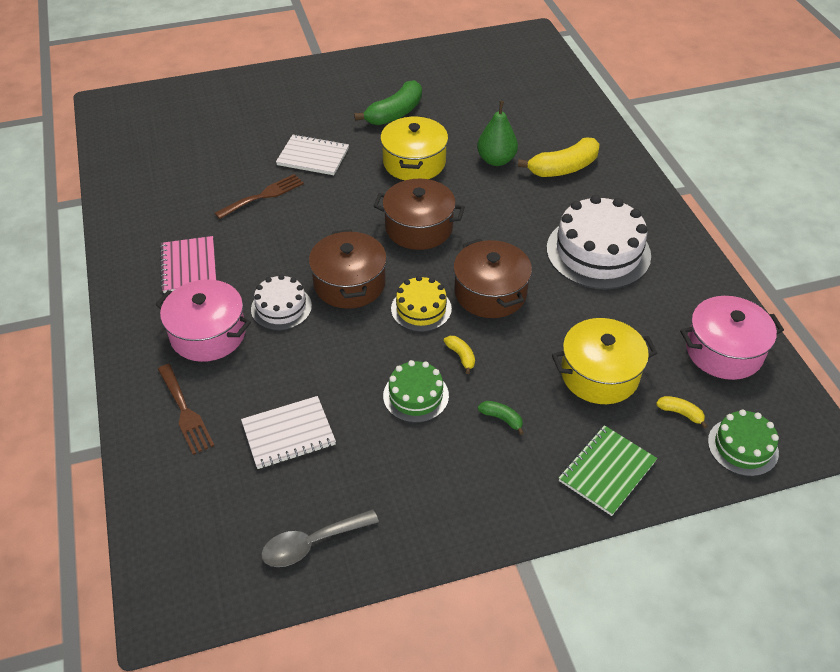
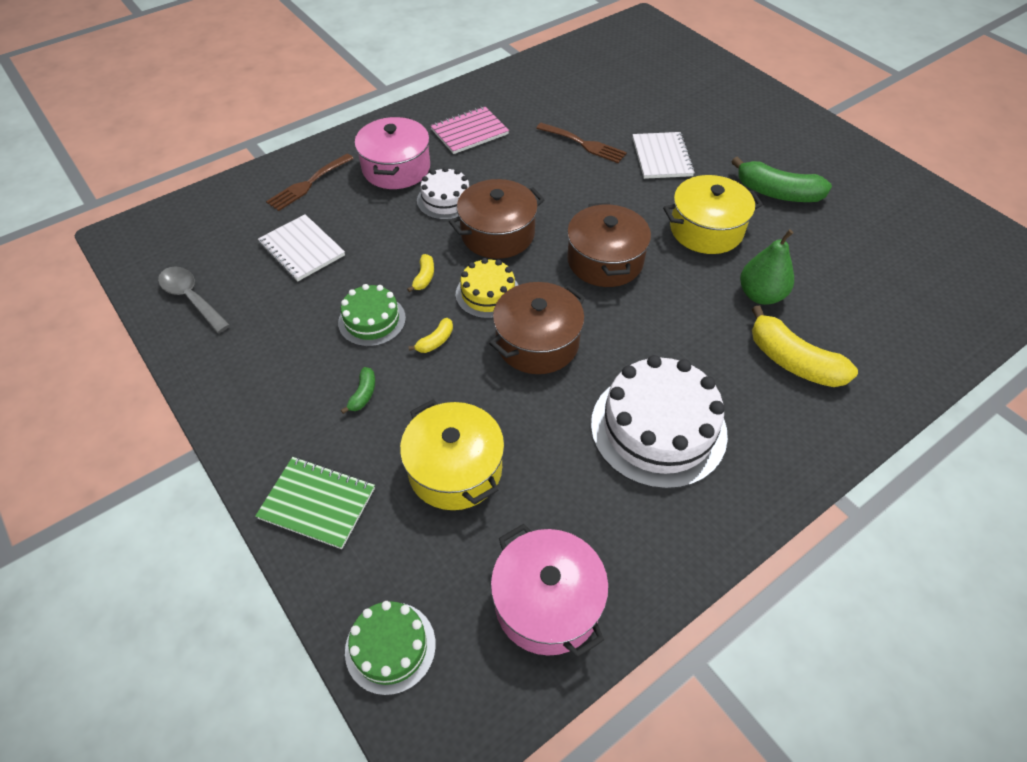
camera: 70 degrees right, 5 degrees up
(680, 413) = (423, 565): yellow banana -> yellow banana (424, 277)

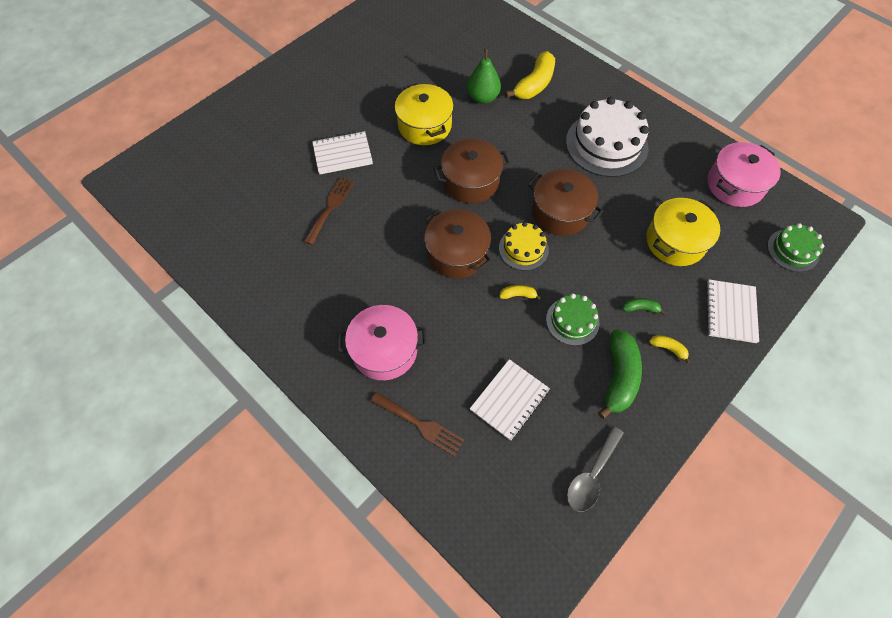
camera: 100 degrees left, 10 degrees up
(317, 503) = (730, 312): green notebook -> white notebook
(435, 341) = (579, 273): yellow banana -> yellow banana (668, 348)
(446, 200) = (422, 299): white cake -> none
(469, 132) = (321, 299): pink notebook -> none
(777, 193) = (377, 87): green banana -> green banana (619, 377)

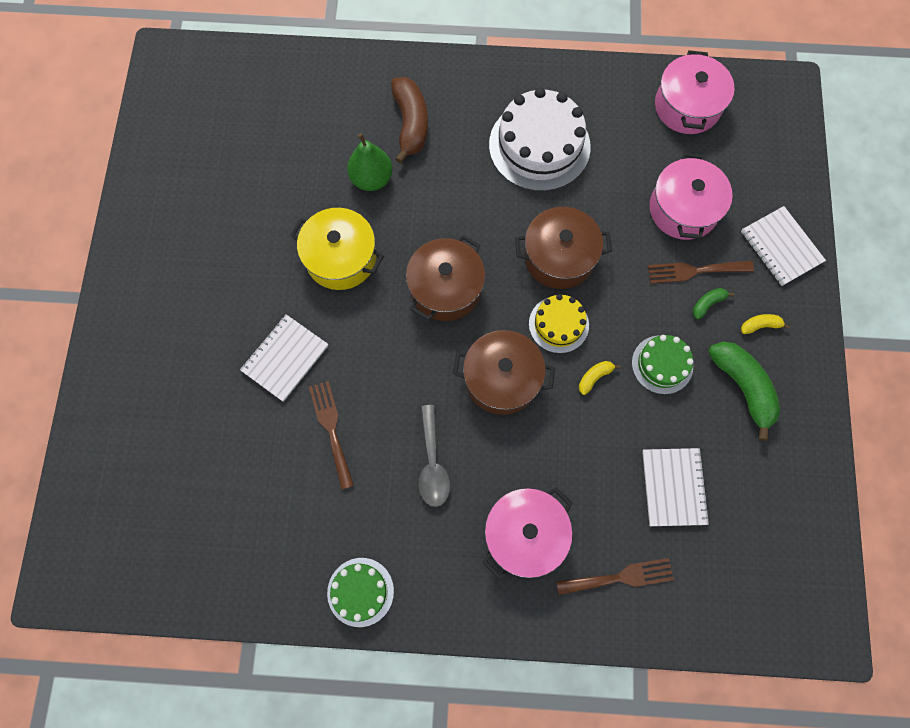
camera: 40 degrees left, 10 degrees up
(534, 84) = (410, 123): yellow banana -> brown banana
(591, 475) = (793, 497): grey spoon -> grey spoon (432, 463)
(649, 282) = (694, 271): none -> brown fork
(675, 241) = (683, 209): yellow pot -> pink pot
(793, 250) = (784, 142): green cake -> green cake (360, 592)

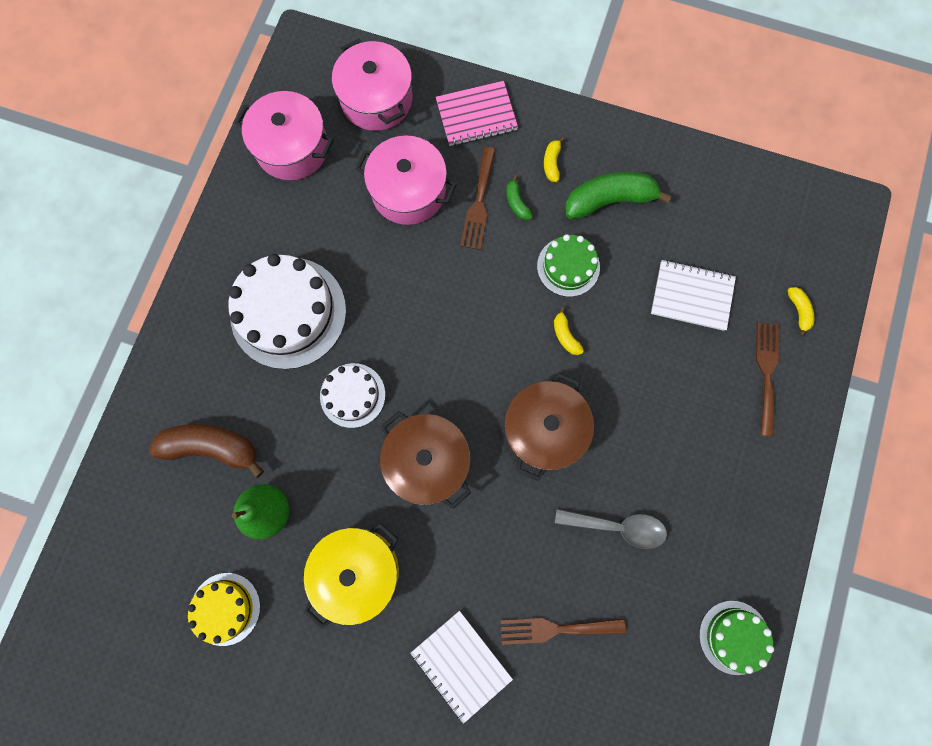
camera: 75 degrees left, 5 degrees up
(484, 214) = (352, 395): none -> white cake
(525, 534) = (708, 452): pink pot -> pink pot (376, 99)
(558, 324) = (500, 354): yellow cake -> yellow cake (225, 608)
(559, 257) = (425, 331): brown pot -> none
(695, 599) = (798, 311): none -> yellow banana
(781, 247) = (476, 115): white notebook -> pink notebook

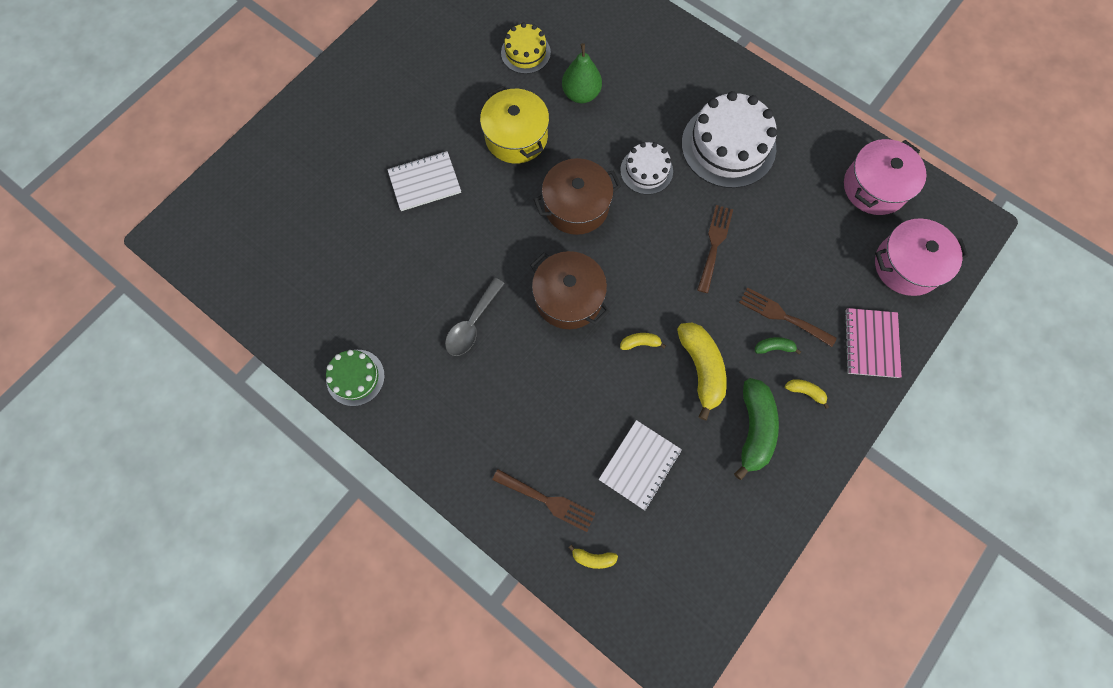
camera: 110 degrees right, 5 degrees down
(212, 447) = (640, 71): brown banana -> none
(408, 191) = (809, 263): pink pot -> none
(555, 629) = (420, 252): brown fork -> brown fork (714, 244)
(568, 266) = (701, 368): green cake -> yellow banana

